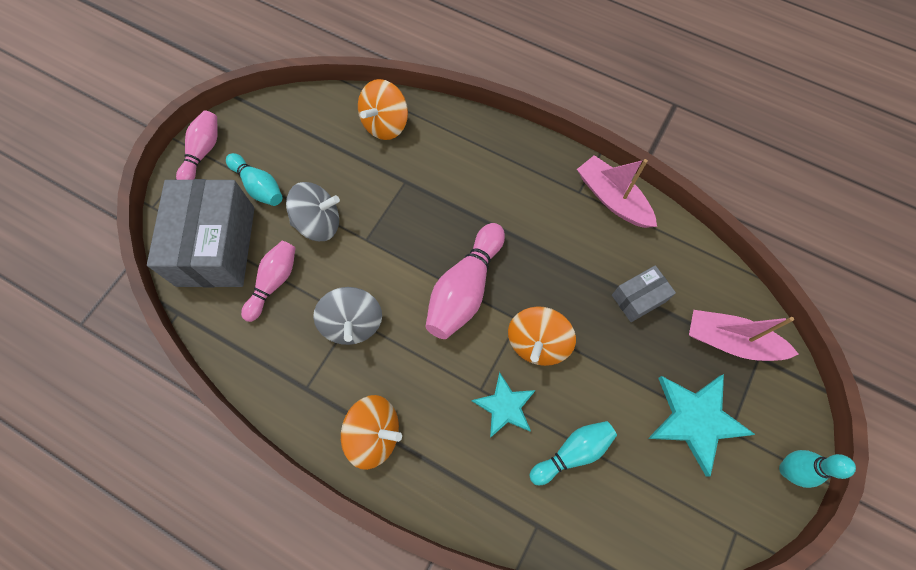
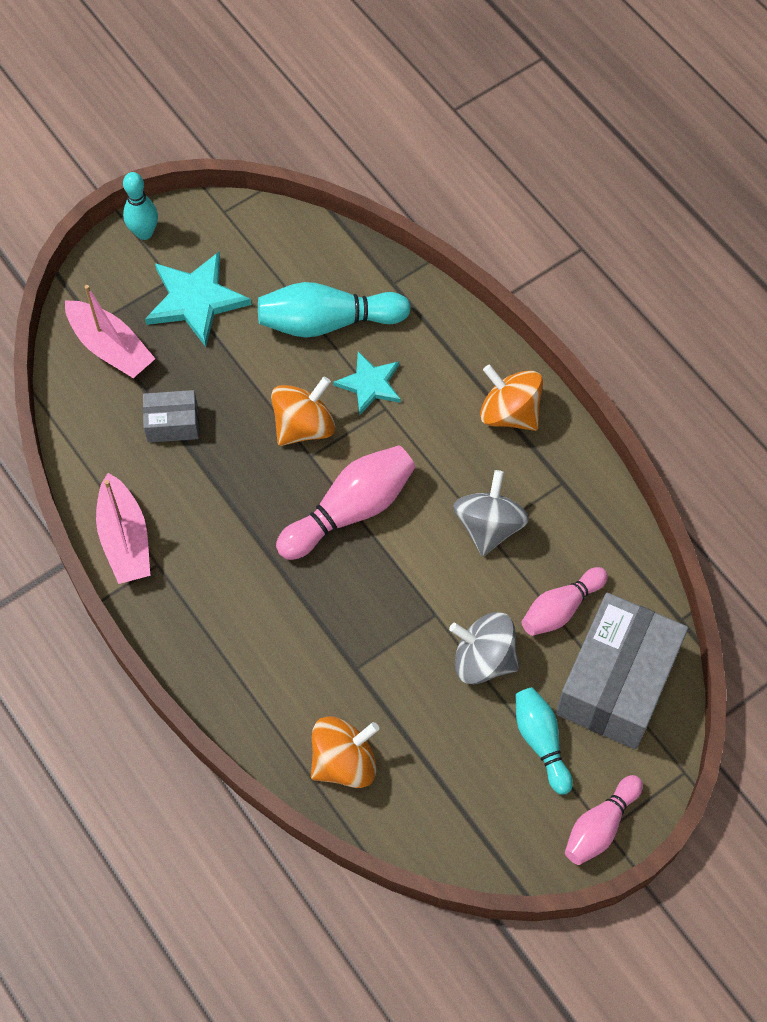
camera: 155 degrees left, 5 degrees down
(572, 452) = (328, 322): turquoise bowling pin -> turquoise bowling pin, size x1.56

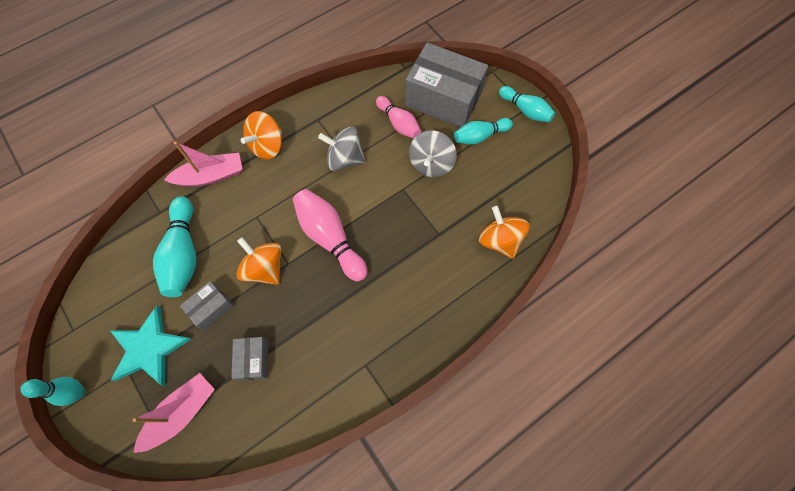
camera: 90 degrees left, 5 degrees up
(125, 539) = (345, 390): pink boat -> pink boat (211, 176)
(247, 365) = (211, 308): none -> grey box
(370, 384) = (237, 226): turquoise star -> none
(600, 826) = (525, 110): pink bowling pin -> turquoise bowling pin

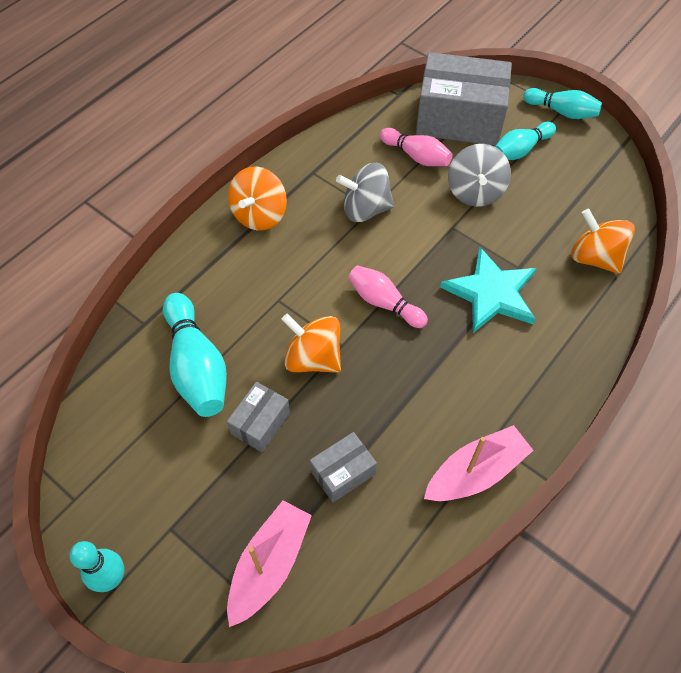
camera: 15 degrees left, 10 degrees down
(149, 348) = (192, 494): turquoise star -> turquoise star (491, 293)
(211, 176) = (198, 265): pink boat -> pink boat (475, 472)
(253, 360) = (343, 472): grey box -> grey box turned 75 degrees clockwise
(330, 238) = (384, 303): pink bowling pin -> pink bowling pin, size x0.64

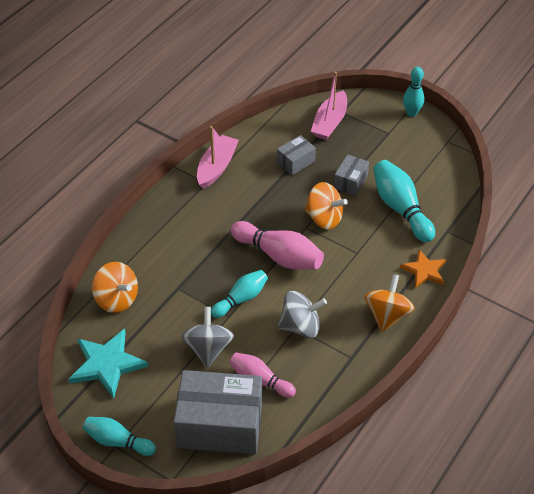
camera: 175 degrees right, 10 degrees down
(195, 267) = (424, 271): none -> orange star
(384, 303) = (279, 256): pink bowling pin -> pink bowling pin, size x1.56
(475, 472) = (217, 167): pink boat -> pink boat turned 150 degrees clockwise
(491, 293) = (200, 268): turquoise star -> turquoise star (107, 364)
(520, 150) = (164, 394): turquoise bowling pin -> turquoise bowling pin (241, 299)

